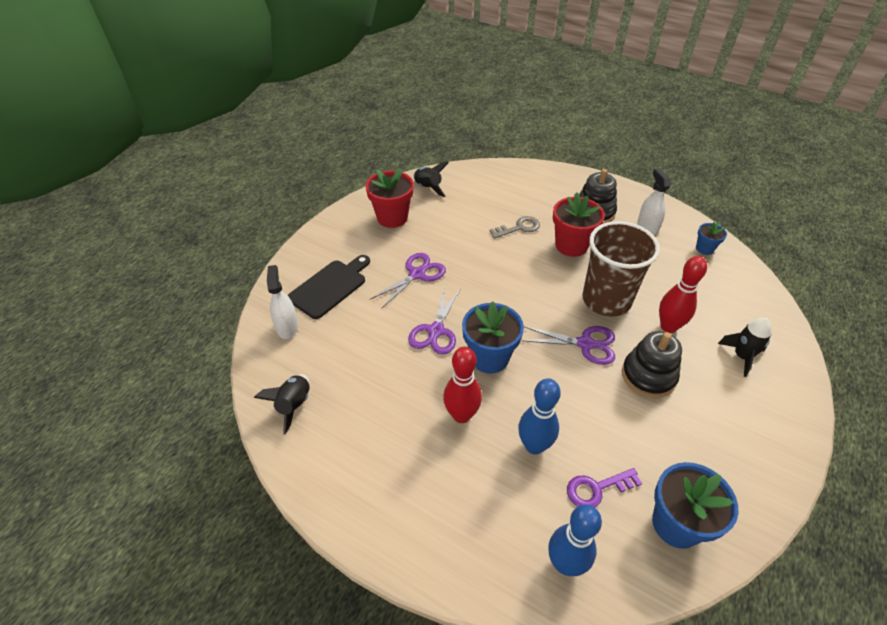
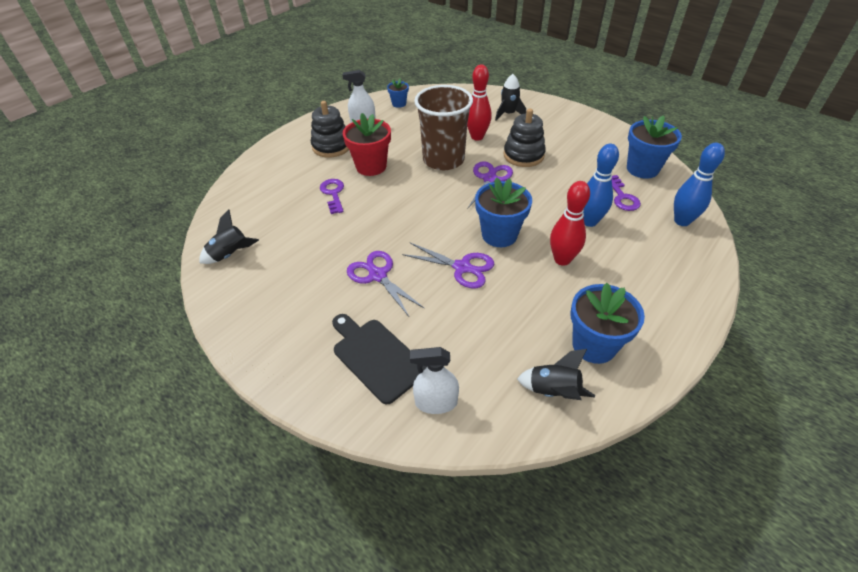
camera: 80 degrees left, 0 degrees up
(345, 440) = (594, 345): none -> blue flower pot
(392, 218) = (271, 291): red flower pot -> none
(519, 228) = (333, 194): grey key -> purple key

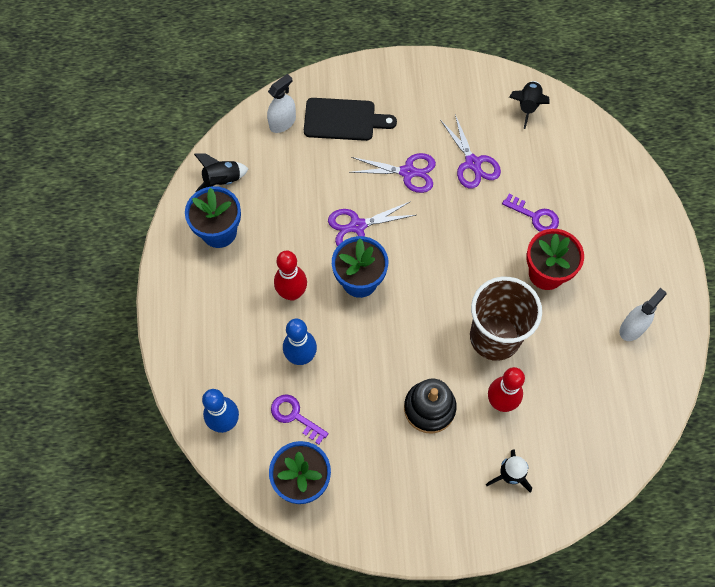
camera: 135 degrees right, 20 degrees up
(331, 146) = (614, 269): black stacking toy -> none
(399, 104) = (640, 394): blue flower pot -> none
(489, 179) = (428, 344): purple scissors -> purple scissors (473, 163)

